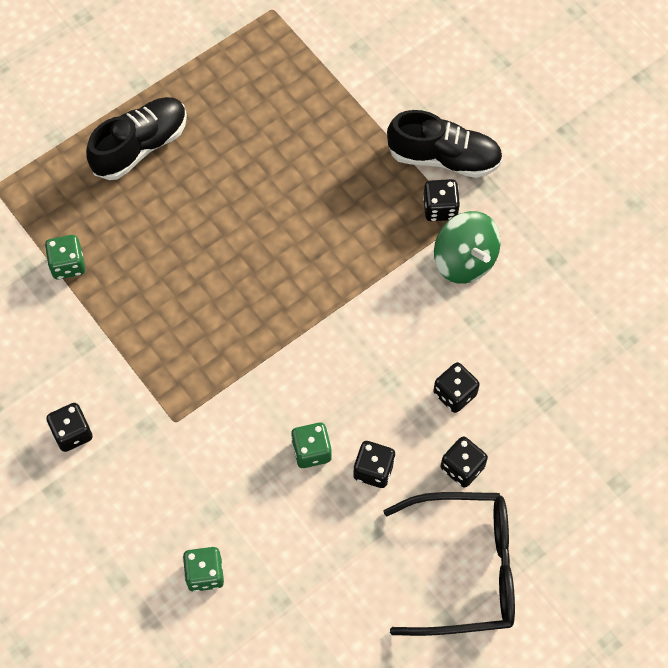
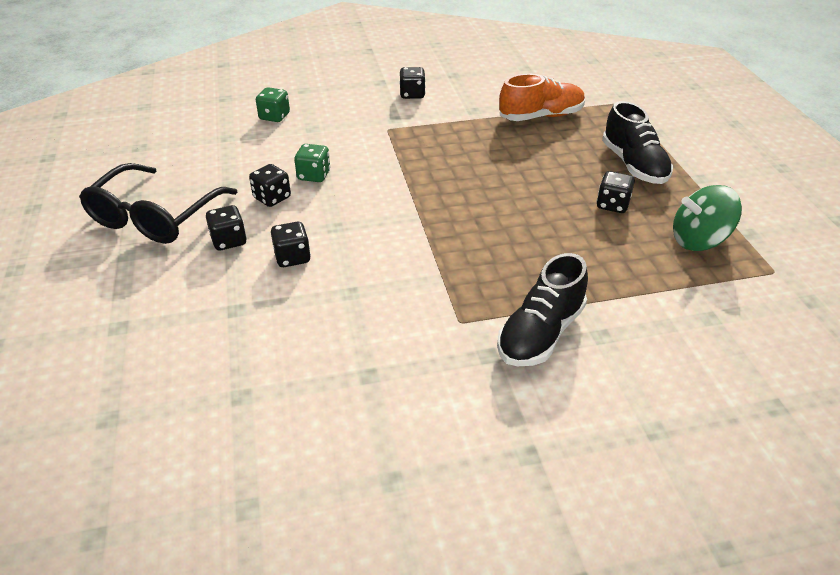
camera: 115 degrees right, 25 degrees down
(68, 264) = (541, 116): green dice -> orange shoe
(440, 208) = (481, 310): black dice -> black dice (612, 205)
(464, 260) = (414, 308): green spinning top -> green spinning top (699, 240)

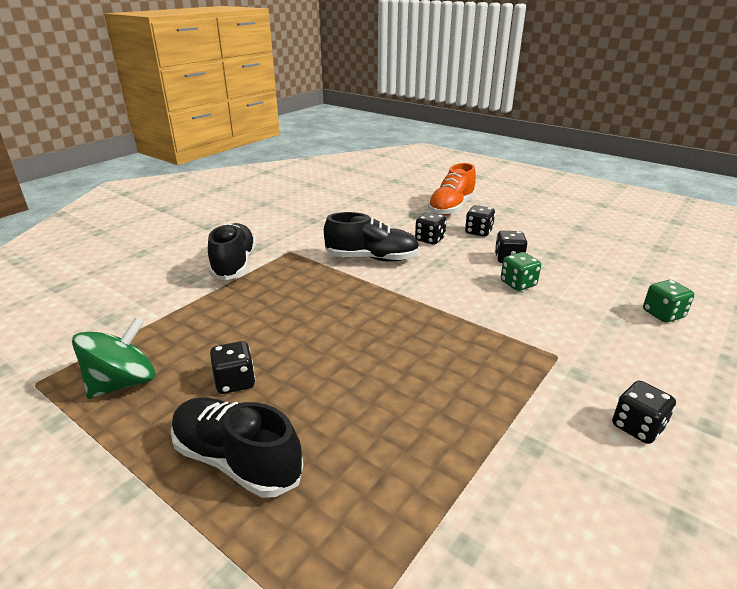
camera: 140 degrees right, 10 degrees down
(155, 216) = (541, 225): black glasses -> none
(386, 263) = (372, 258): none -> black shoe
(541, 116) = (438, 492): orange shoe -> orange shoe (451, 208)

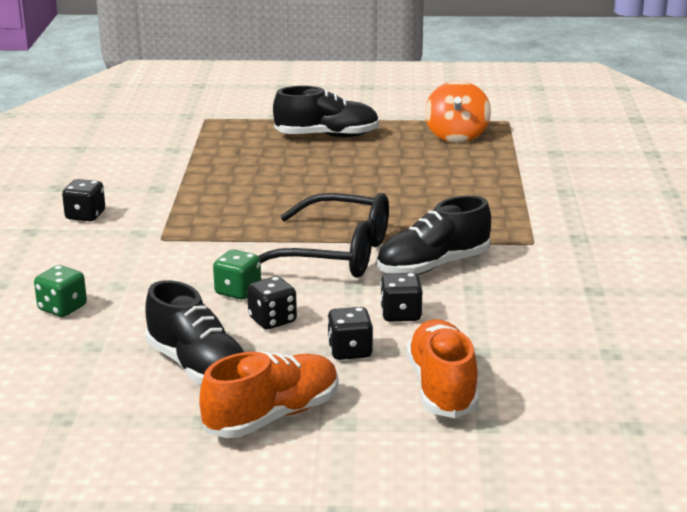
camera: 145 degrees right, 5 degrees down
(123, 383) = (456, 136): green spinning top -> orange spinning top
(234, 264) = (558, 213): black shoe -> black shoe (198, 368)
(235, 382) = (387, 156): black dice -> none
(423, 288) = (335, 254): none -> black glasses
(542, 219) = (272, 416): none -> orange shoe

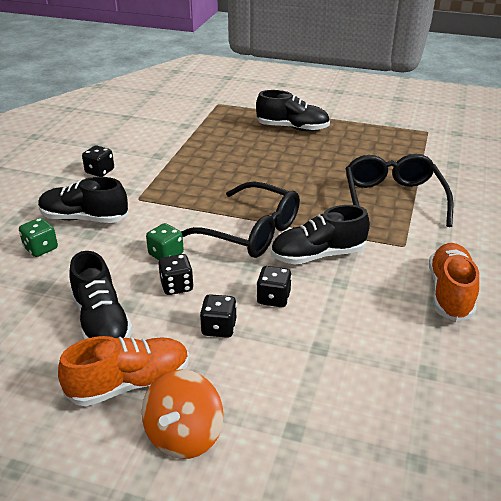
camera: 15 degrees right, 10 degrees up
(100, 269) = (84, 218): none -> black shoe
(442, 387) = (273, 381): orange shoe -> orange shoe (450, 293)
(456, 136) = (384, 139): orange spinning top -> orange spinning top (184, 435)
(498, 198) = (393, 199): none -> black glasses

